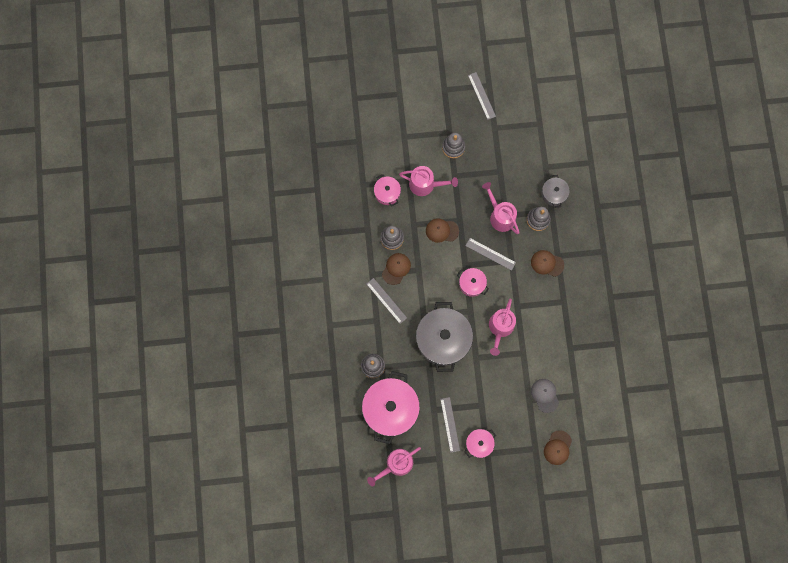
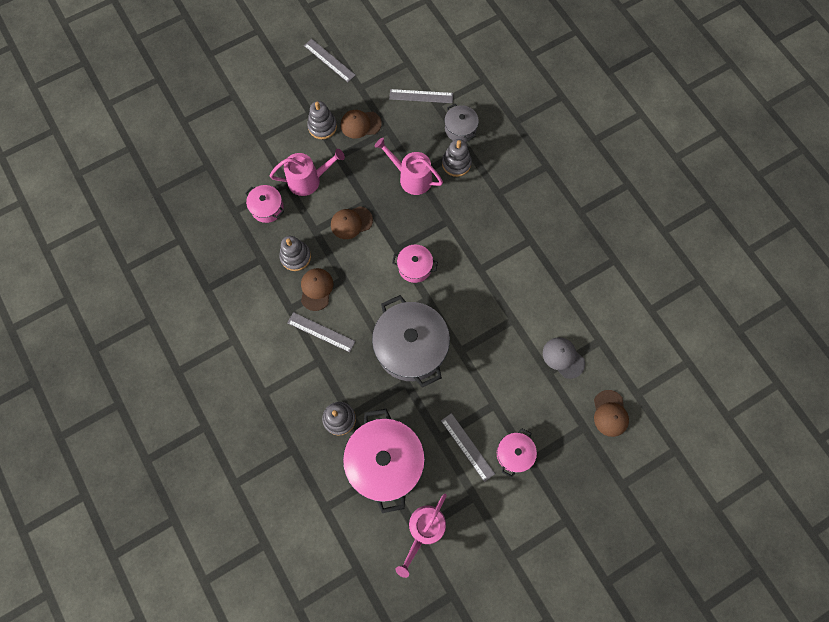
camera: 25 degrees left, 5 degrees down
(490, 254) = (420, 224): grey ruler -> grey ruler (421, 96)
(500, 328) = (472, 302): pink watering can -> none
(547, 263) = (490, 206): brown cap -> brown cap (360, 124)

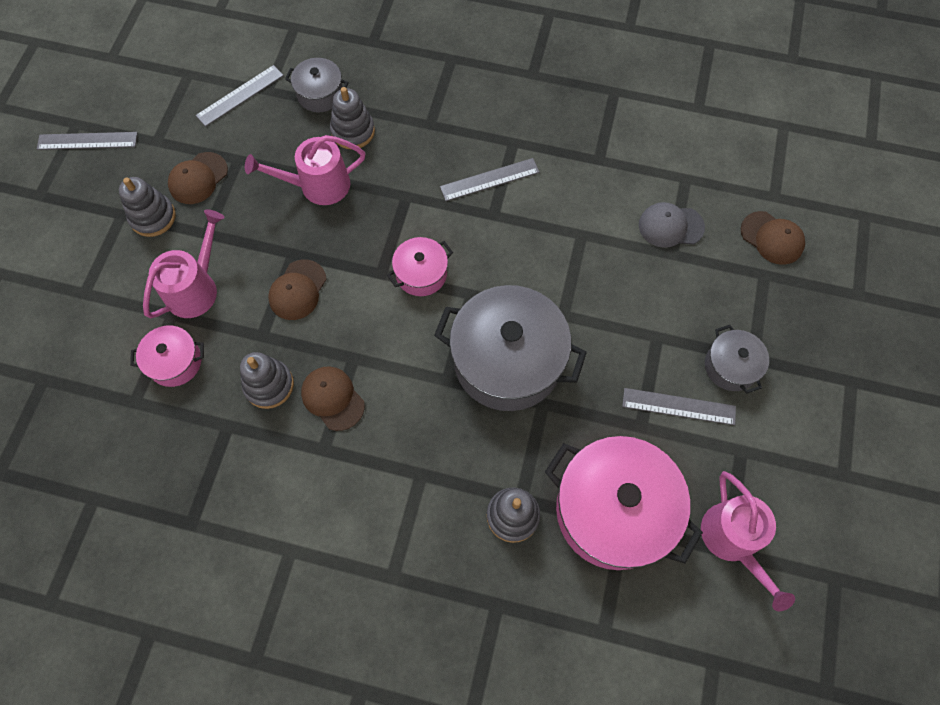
camera: 45 degrees left, 5 degrees down
(321, 332) = (388, 440): grey ruler -> grey ruler (489, 179)
(514, 453) = (730, 366): pink pot -> grey pot

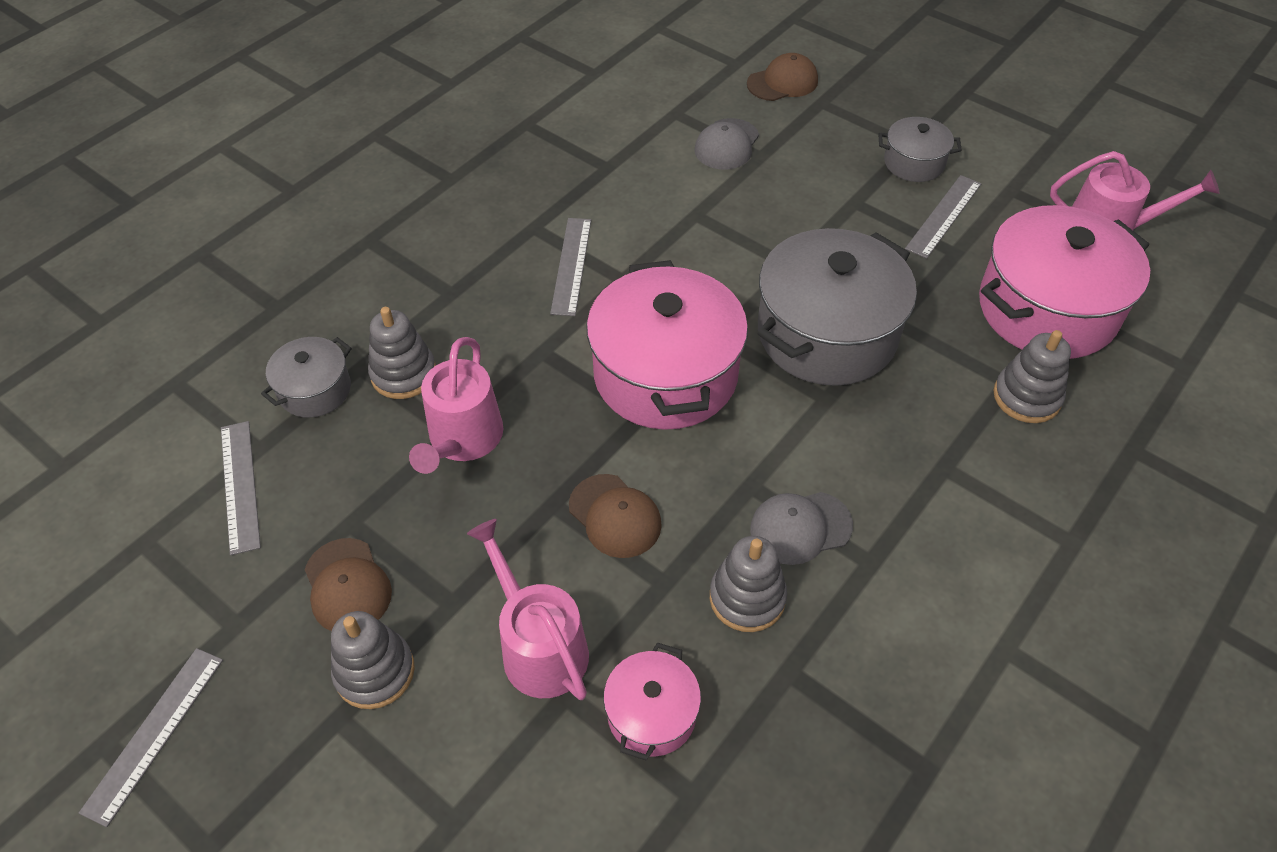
camera: 65 degrees left, 15 degrees down
(332, 398) = (800, 527): brown cap -> grey cap
(421, 274) = (665, 374): pink pot -> pink pot, size x2.01

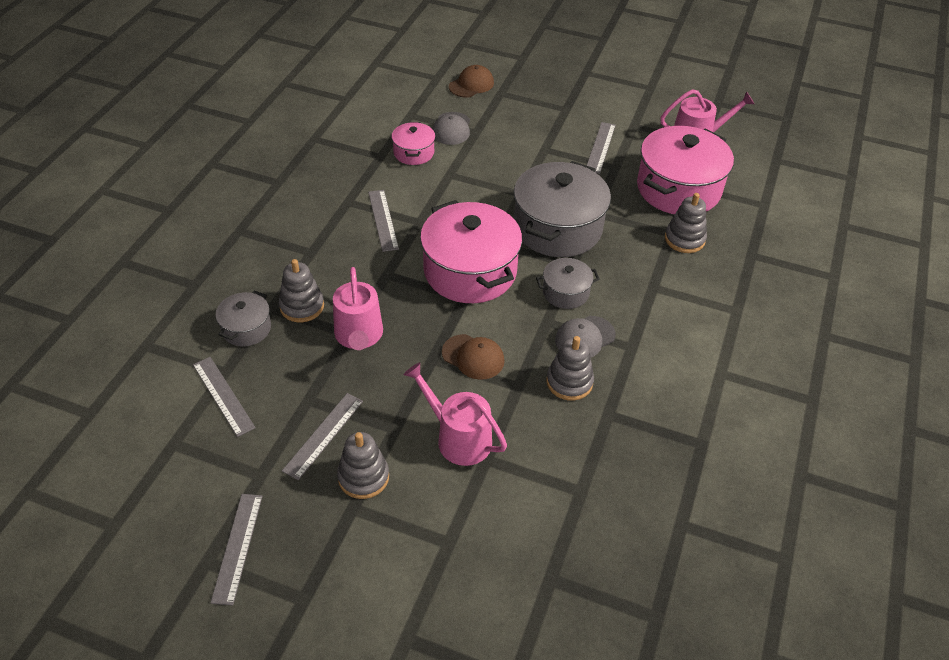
camera: 20 degrees left, 5 degrees down
(347, 586) = (323, 435): brown cap -> grey ruler
(652, 713) = (540, 456): pink pot -> pink pot (413, 153)
(914, 163) = (571, 119): grey pot -> grey pot (565, 292)

